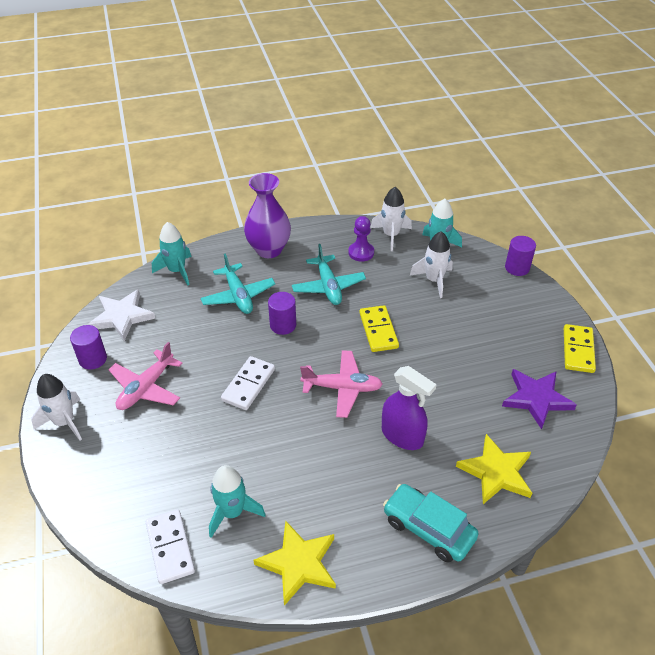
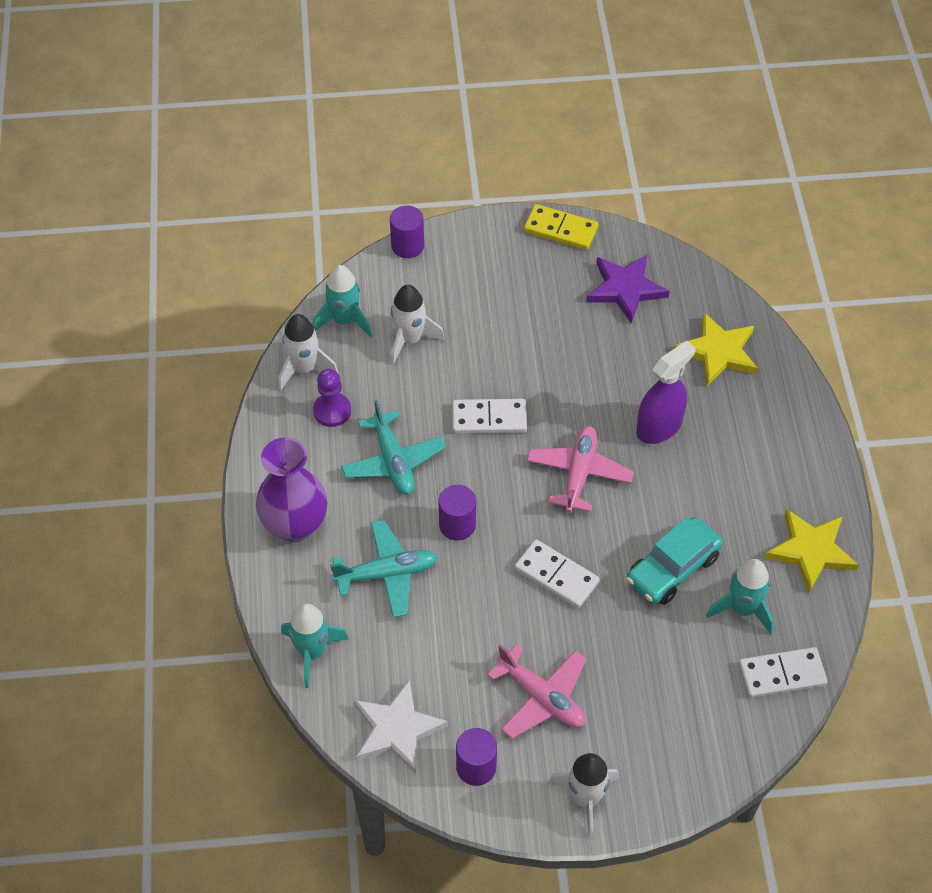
camera: 80 degrees left, 10 degrees up
(328, 286) = (393, 461): turquoise plane -> turquoise plane turned 75 degrees clockwise
(378, 330) = (489, 418): yellow domino -> white domino
(428, 529) = (780, 428): turquoise car -> turquoise car (672, 569)

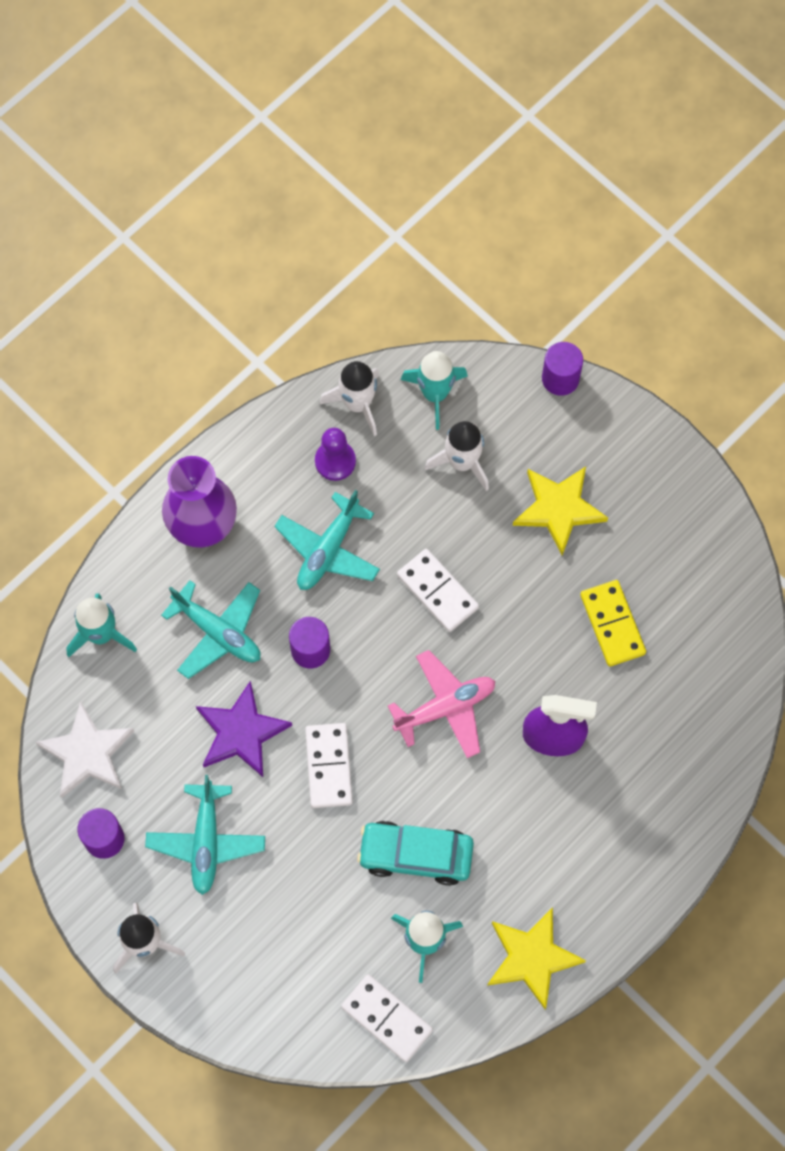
camera: 50 degrees right, 15 degrees up
(541, 697) = (206, 841): pink plane -> turquoise plane
(560, 229) = (697, 490): yellow domino -> yellow domino (612, 624)
(625, 289) = (679, 597): purple star -> purple star (241, 732)
(718, 352) = (680, 728): yellow star -> yellow star (558, 509)

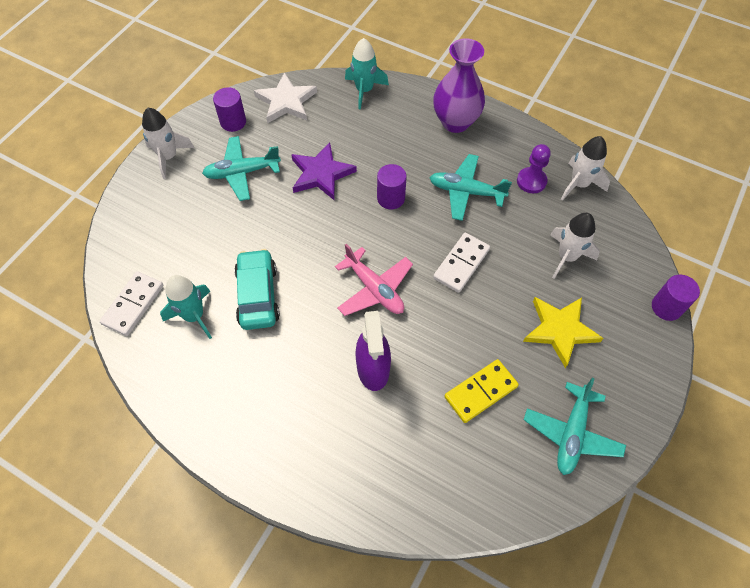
camera: 75 degrees right, 10 degrees down
(218, 632) = (385, 146): turquoise plane -> turquoise plane (571, 433)
(329, 766) = (310, 228): white domino -> none
(435, 394) = (610, 228): turquoise rocket -> none
(532, 958) = (192, 393): yellow star -> none

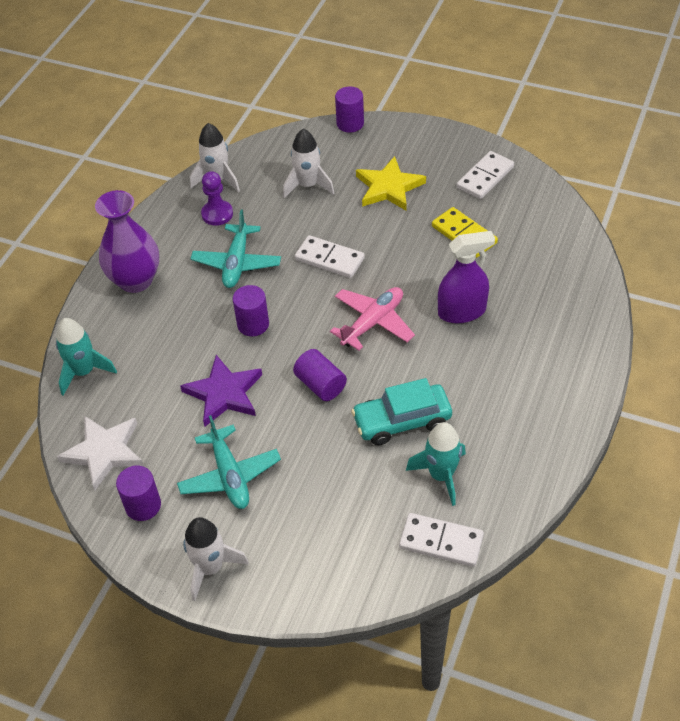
camera: 95 degrees left, 10 degrees down
(313, 240) = (320, 385): none -> purple cylinder
(571, 433) = (485, 177): turquoise plane -> white domino

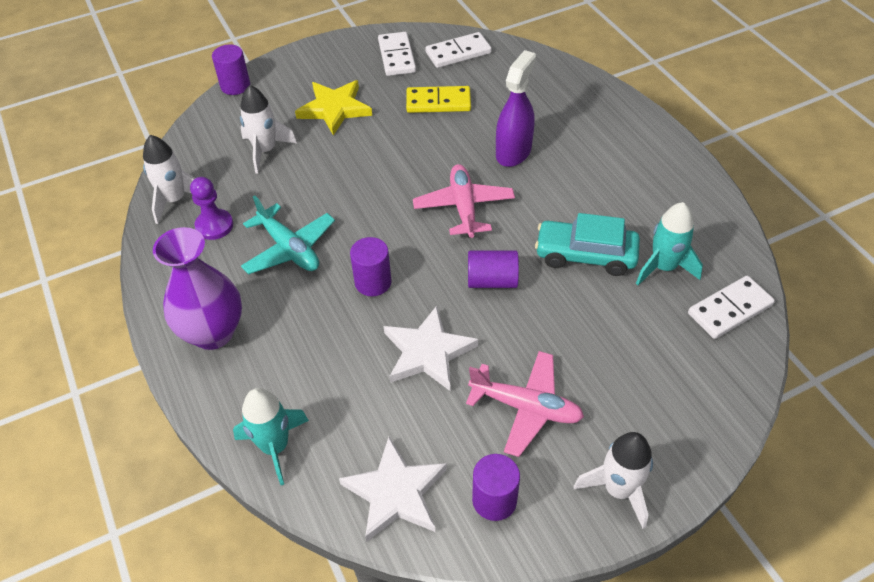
camera: 50 degrees left, 0 degrees up
(224, 393) = (428, 352): purple star -> white star
(230, 475) = (526, 407): turquoise plane -> pink plane
(329, 259) = (363, 189): white domino -> white domino (458, 53)
(402, 421) = (585, 255): turquoise car -> turquoise car turned 75 degrees clockwise

